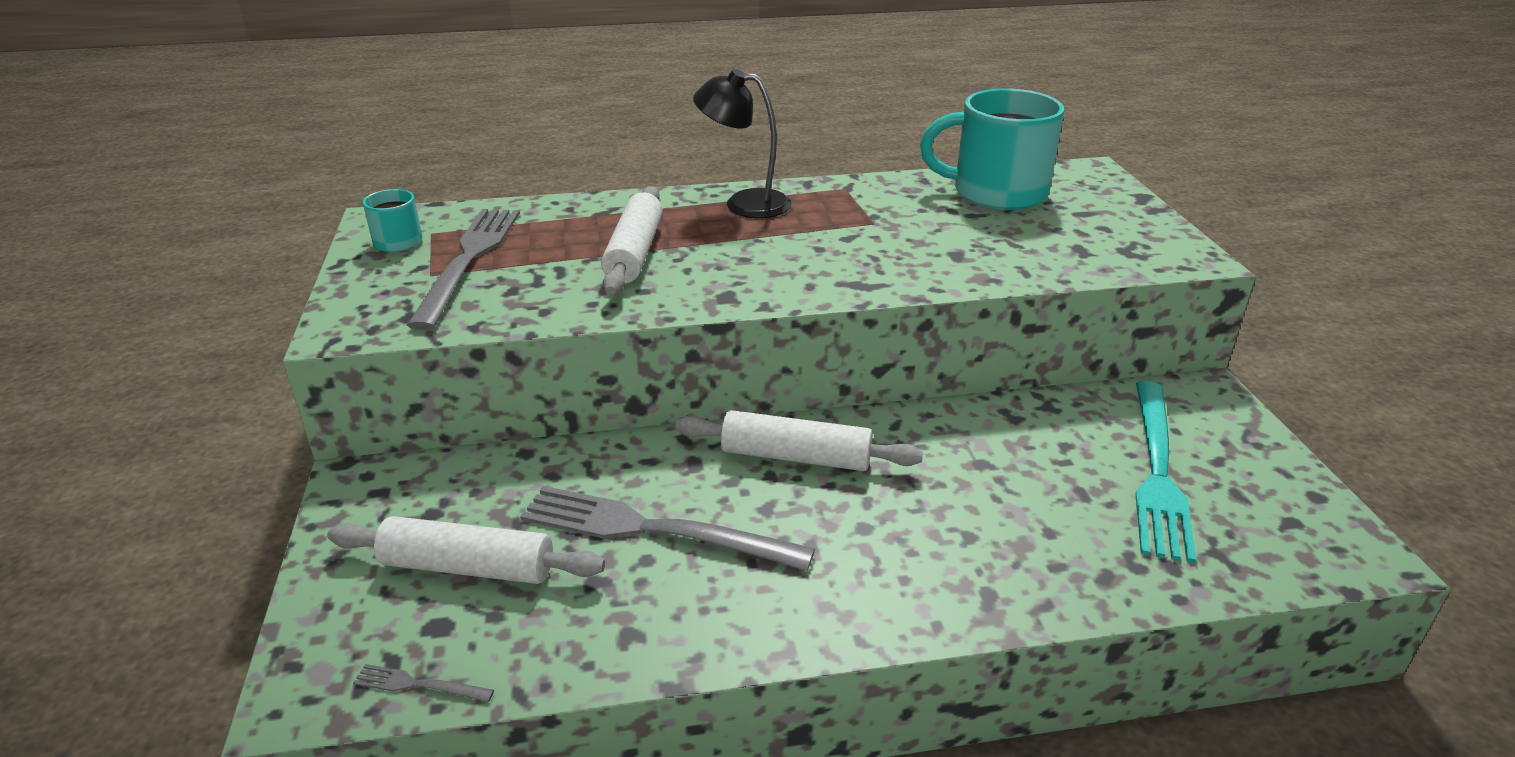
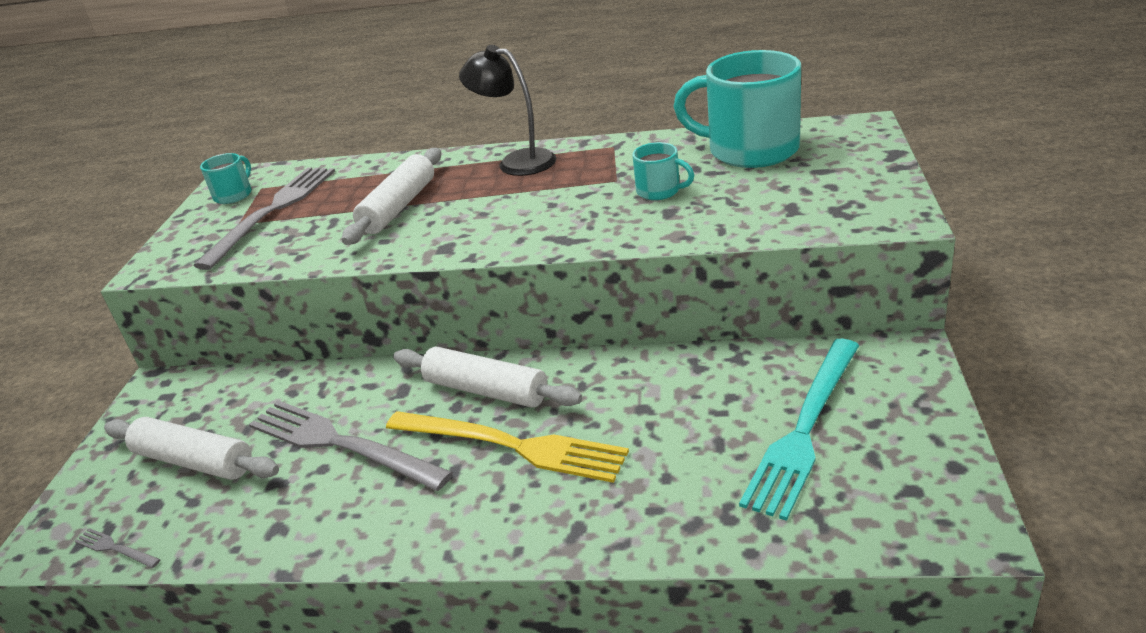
camera: 20 degrees right, 0 degrees up
(861, 514) = (511, 446): none -> yellow fork
(931, 234) = (659, 191): none -> turquoise mug

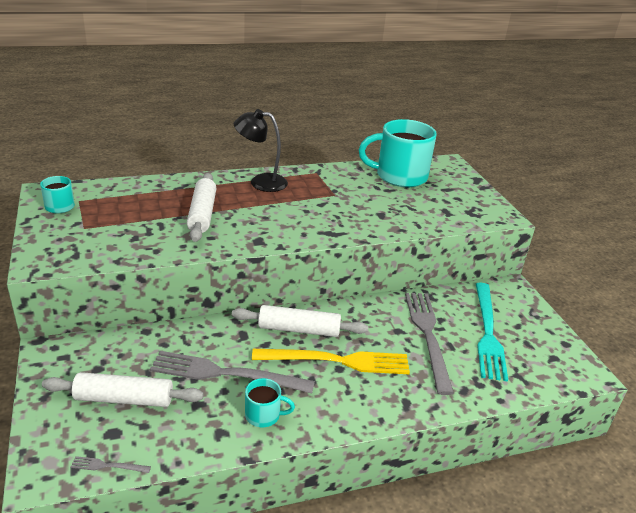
camera: 30 degrees left, 0 degrees up
(273, 211) = (105, 218): grey fork -> grey fork (428, 336)
(659, 191) = (366, 202): turquoise mug -> turquoise mug (264, 415)

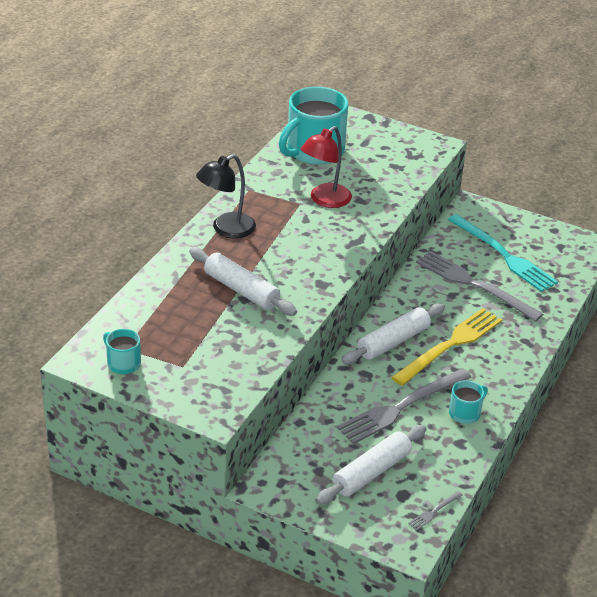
camera: 45 degrees left, 5 degrees up
(355, 202) = (325, 200): none -> red lamp

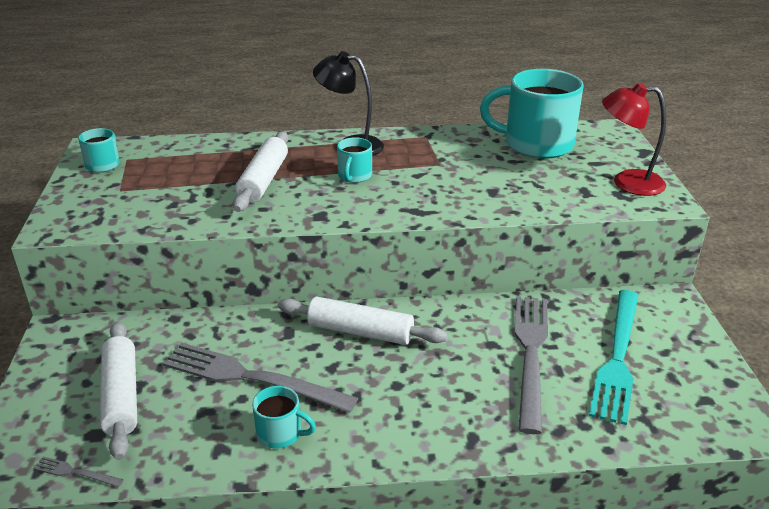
camera: 60 degrees right, 5 degrees down
(278, 247) = (354, 176): none -> turquoise mug
(325, 200) = (464, 174): red lamp -> red lamp (627, 182)
(372, 472) = (121, 396): white rolling pin -> white rolling pin turned 60 degrees clockwise
(450, 345) = (397, 375): yellow fork -> none

